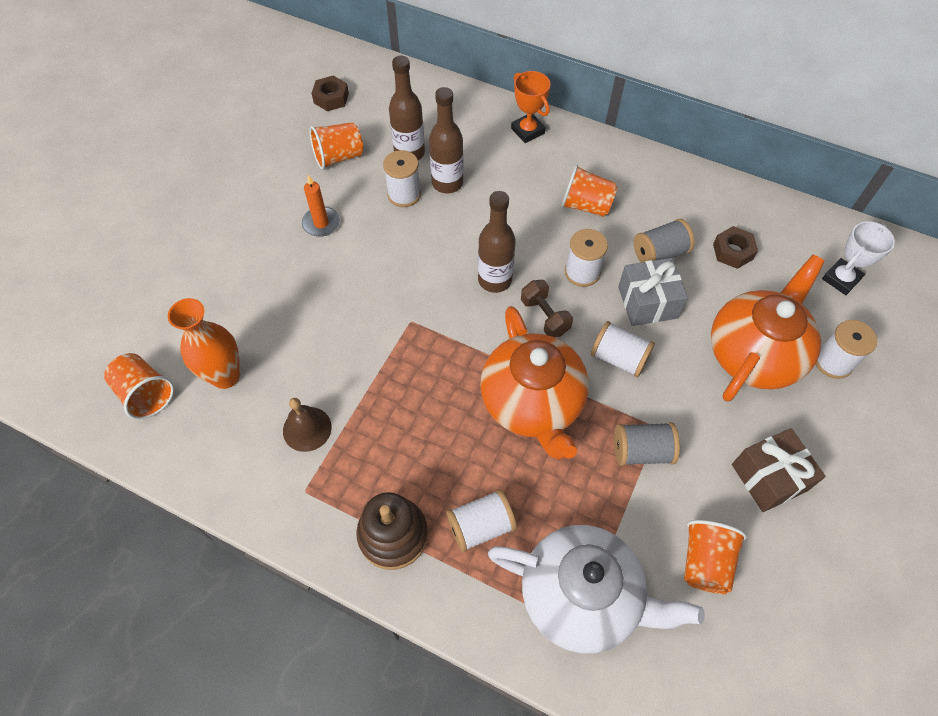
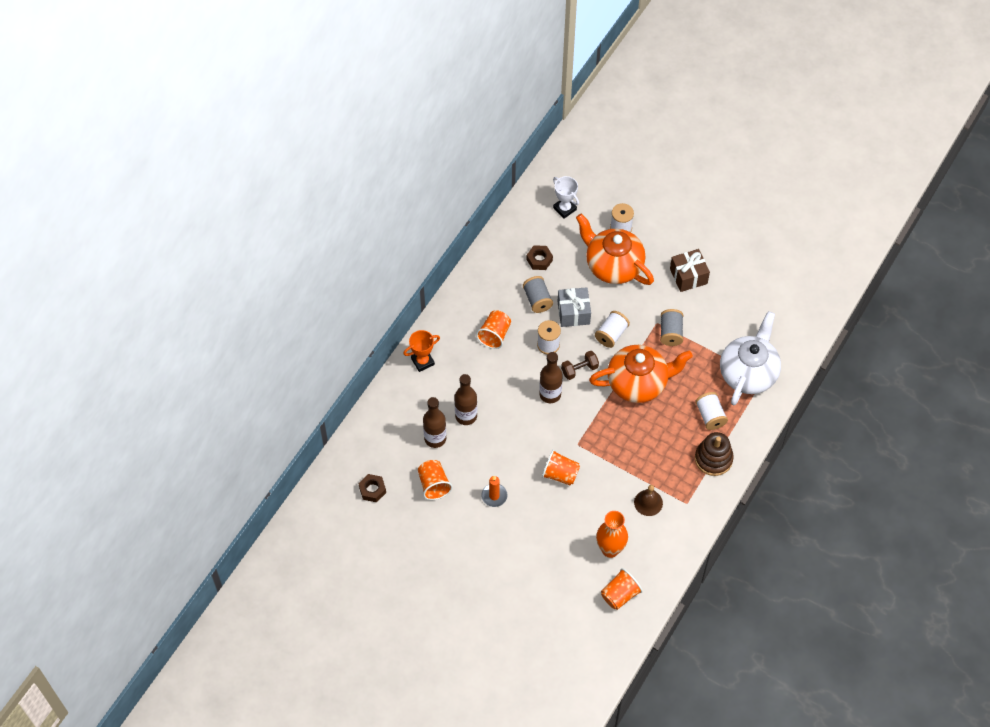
camera: 85 degrees left, 0 degrees up
(404, 194) = (473, 443): white spool -> none
(705, 562) = (732, 315): orange cup -> orange cup (560, 474)

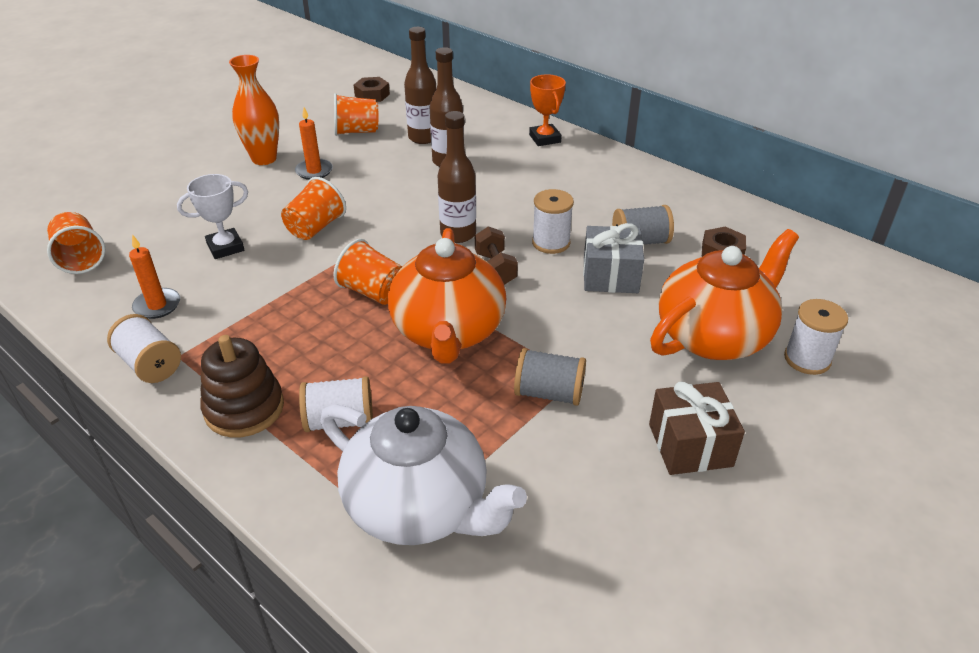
camera: 100 degrees right, 20 degrees down
(494, 335) = (578, 196): orange cup -> orange cup (373, 292)
(565, 209) = (840, 293): white trophy -> white trophy (225, 247)
(610, 549) = (160, 259): orange vase -> orange vase (264, 159)
(611, 334) = (559, 313): white spool -> white spool (150, 364)
(648, 502) = (210, 310): brown bell -> none
(651, 531) = (157, 305): none -> orange candle

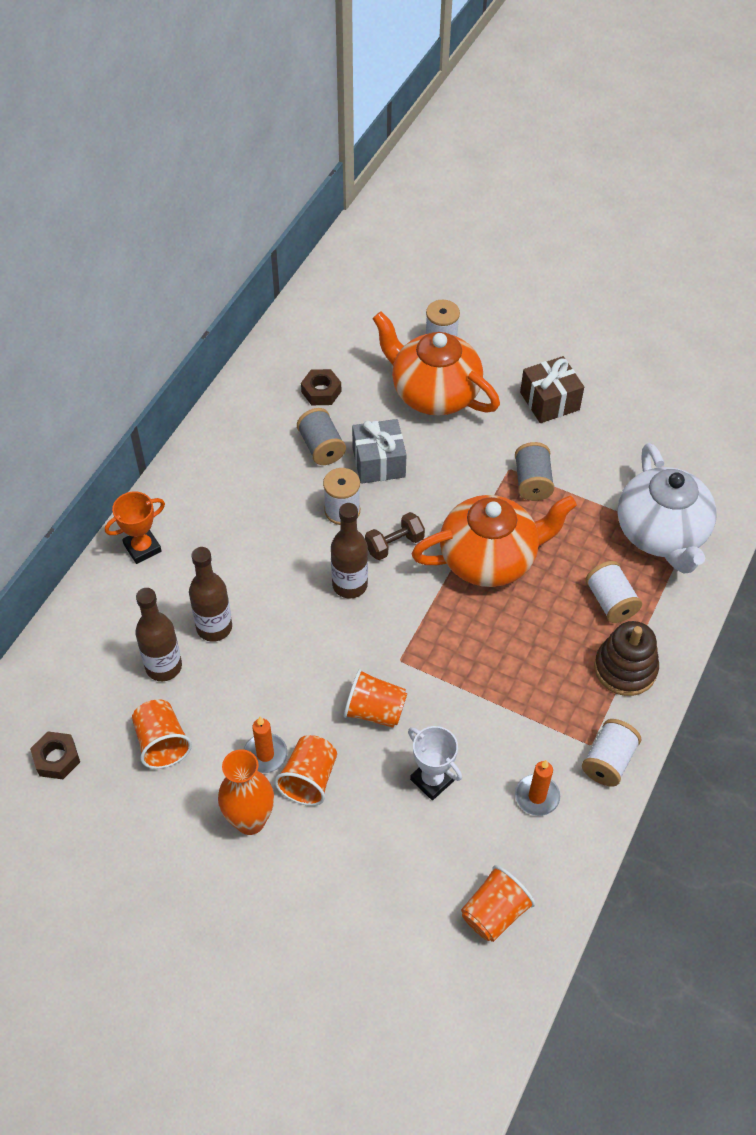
camera: 105 degrees left, 15 degrees up
(373, 292) = (458, 627): orange cup -> orange cup (309, 779)
(418, 506) = (661, 533): white teapot -> white teapot turned 150 degrees clockwise

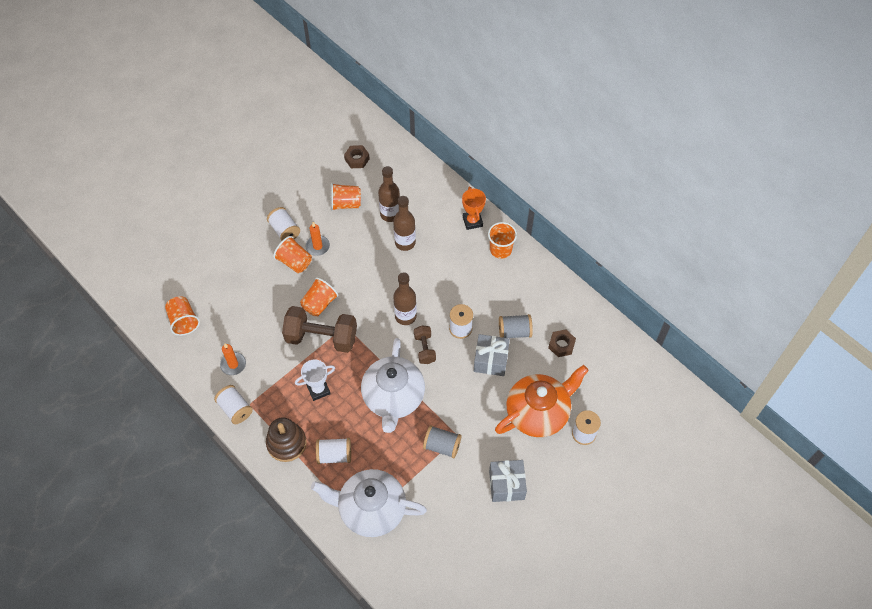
camera: 110 degrees right, 5 degrees up
(185, 498) = (500, 249): none -> orange cup
(250, 821) = (285, 230): orange vase -> white spool
(432, 780) = (267, 317): white trophy -> white trophy (318, 390)
(434, 686) = (321, 337): none -> brown dumbbell
(489, 559) = (393, 398): orange teapot -> white teapot
(549, 401) = (506, 485): brown gift -> grey gift

